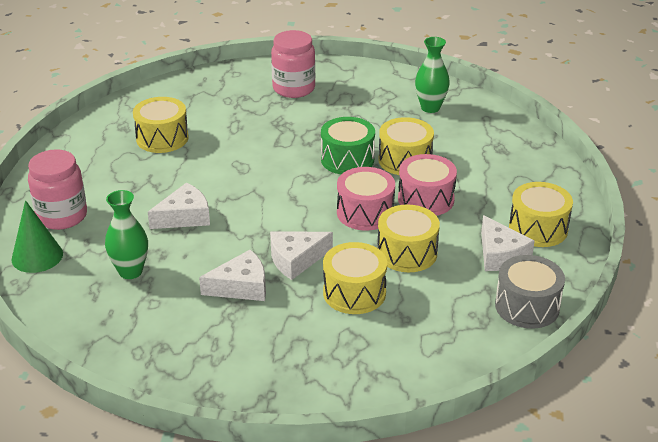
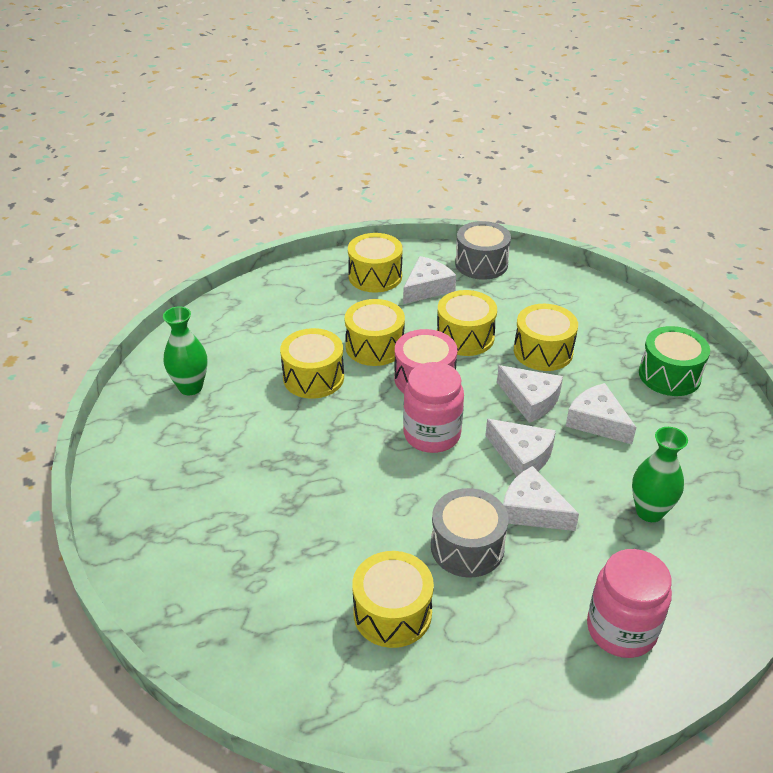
camera: 115 degrees left, 5 degrees up
(37, 256) = (701, 609): green cone -> none
(181, 179) = (467, 547): none -> grey drum
(239, 231) = (521, 455): none -> white cheese
(294, 88) = (193, 524): pink jar -> pink jar (432, 434)
(347, 159) = (337, 419): green drum -> green drum (669, 375)
(426, 199) = (375, 346): pink drum -> yellow drum

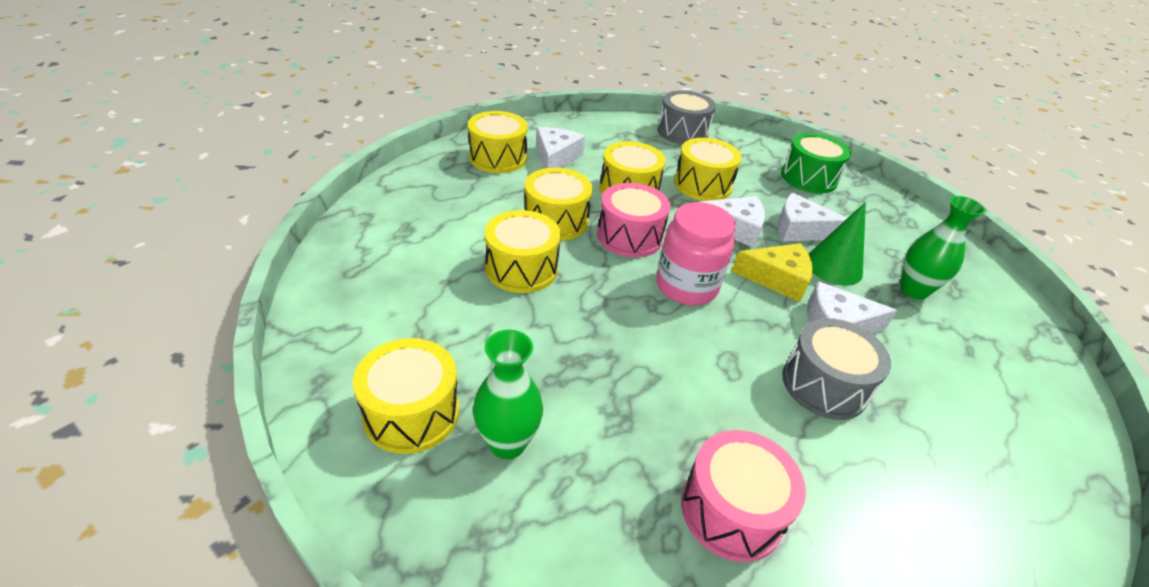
camera: 35 degrees left, 0 degrees up
(190, 387) = (386, 324): green vase -> green vase (507, 443)
(309, 588) = (731, 510): none -> pink drum
(392, 613) = (835, 493): yellow drum -> yellow drum (411, 413)
(481, 264) = (583, 127): grey drum -> grey drum (682, 132)
(521, 455) = (777, 278): white cheese -> yellow cheese
(590, 464) = (833, 266): none -> green cone
(621, 629) = (1011, 406): pink jar -> none

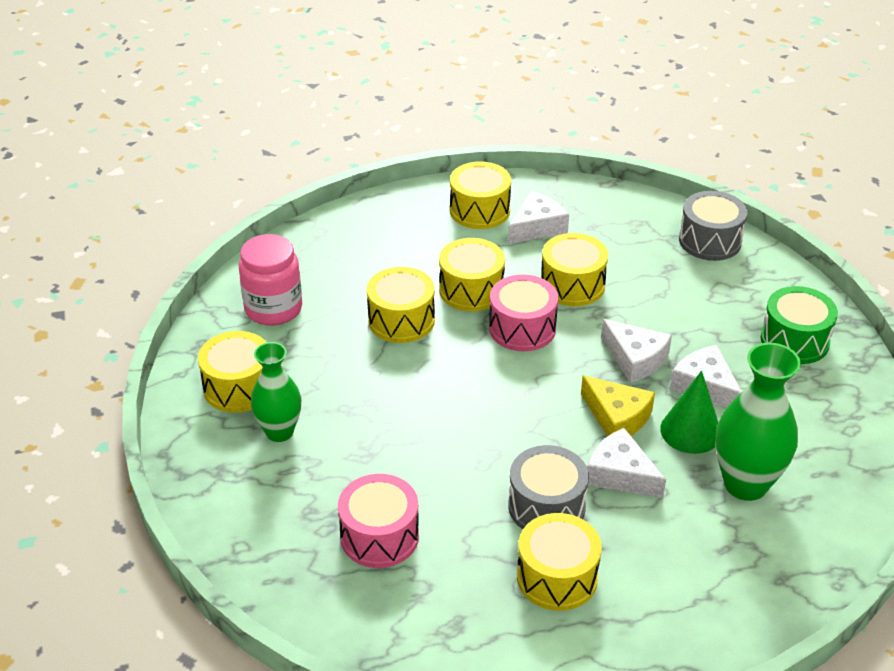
camera: 40 degrees right, 0 degrees up
(686, 286) = (523, 389): pink jar -> pink jar (273, 309)
(702, 185) = (657, 306): yellow drum -> yellow drum (557, 577)
(914, 290) = (745, 484): green vase -> green vase, size x1.52

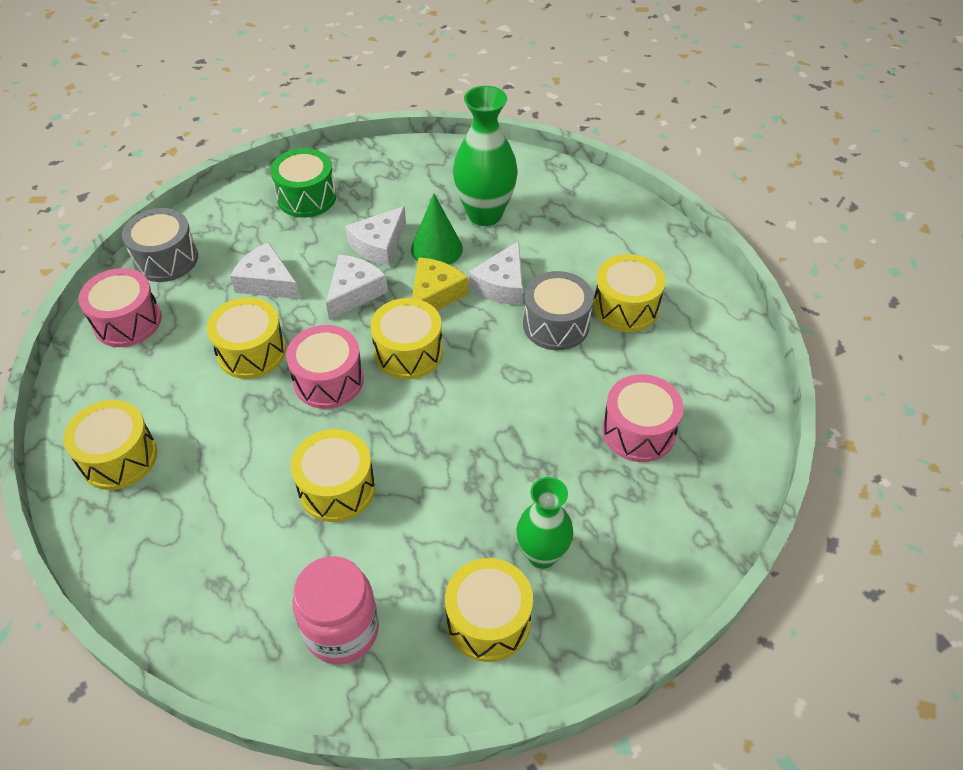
camera: 105 degrees left, 10 degrees up
(471, 290) = (273, 435): yellow drum -> yellow drum (408, 352)
(536, 227) = (150, 398): white cheese -> white cheese (267, 282)
(630, 217) = (127, 321): none -> pink drum

